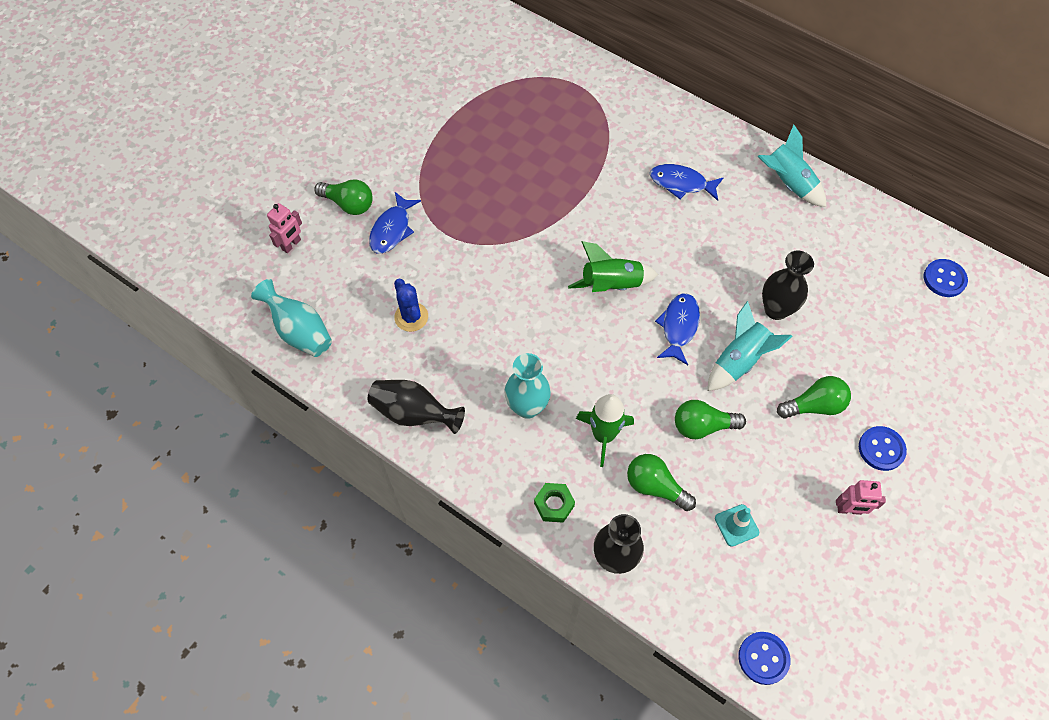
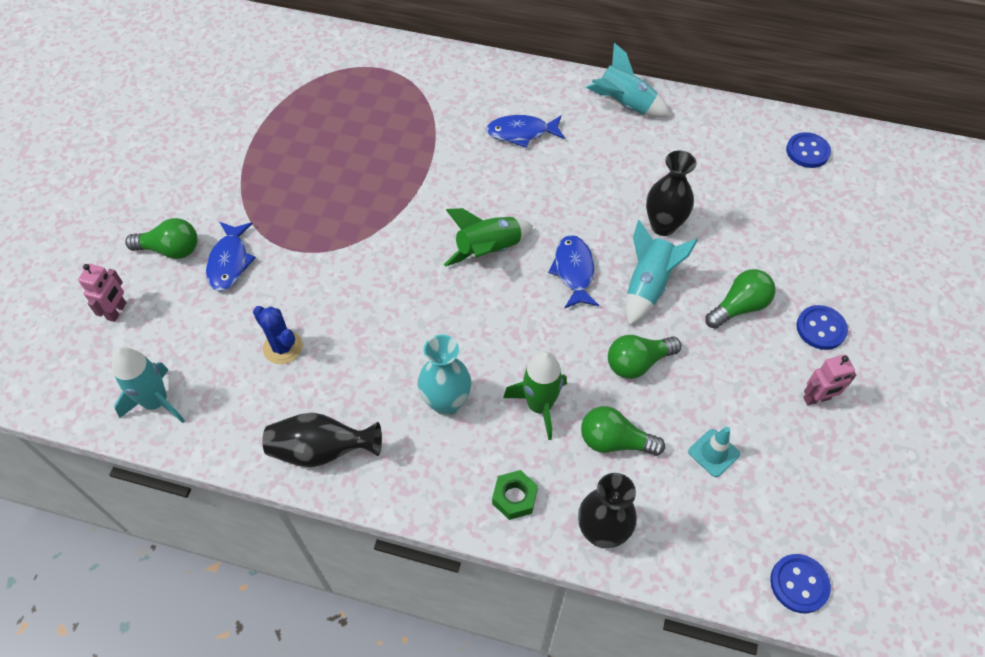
camera: 20 degrees left, 5 degrees down
(299, 331) = (156, 402): turquoise vase -> turquoise rocket

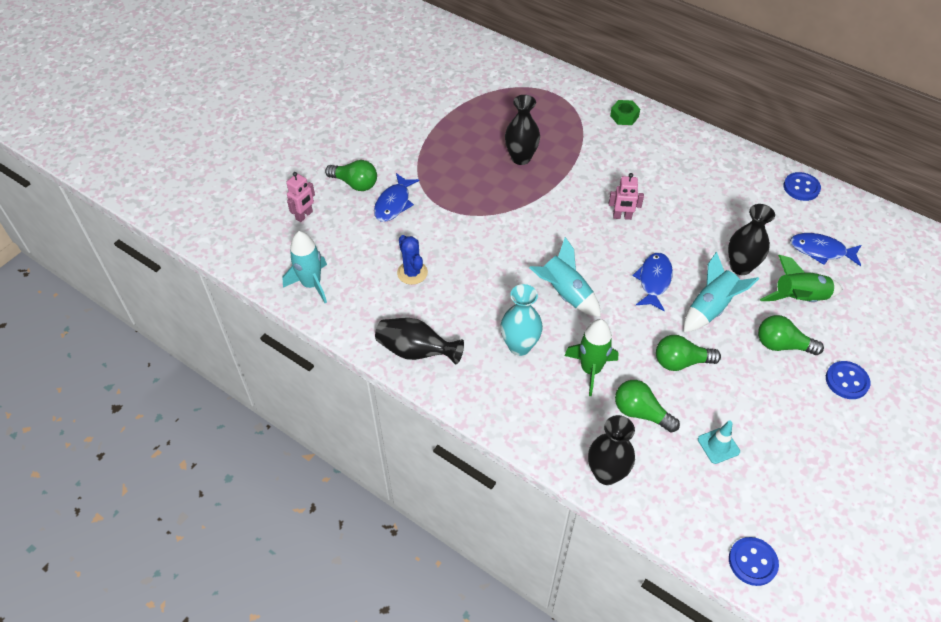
camera: 20 degrees right, 5 degrees down
(368, 160) = (521, 158): none -> black vase
(488, 250) = (591, 247): green rocket -> green rocket (799, 298)
(514, 497) = (547, 428): green nut -> green nut (624, 116)
(521, 133) = (649, 168): blue fish -> blue fish (821, 251)
(624, 105) = (742, 167): turquoise rocket -> turquoise rocket (565, 293)
(739, 307) = (782, 345): green light bulb -> green light bulb turned 150 degrees counterclockwise
(807, 151) = (889, 242): blue button -> blue button (801, 187)
(816, 399) = (822, 432): pink robot -> pink robot (622, 217)

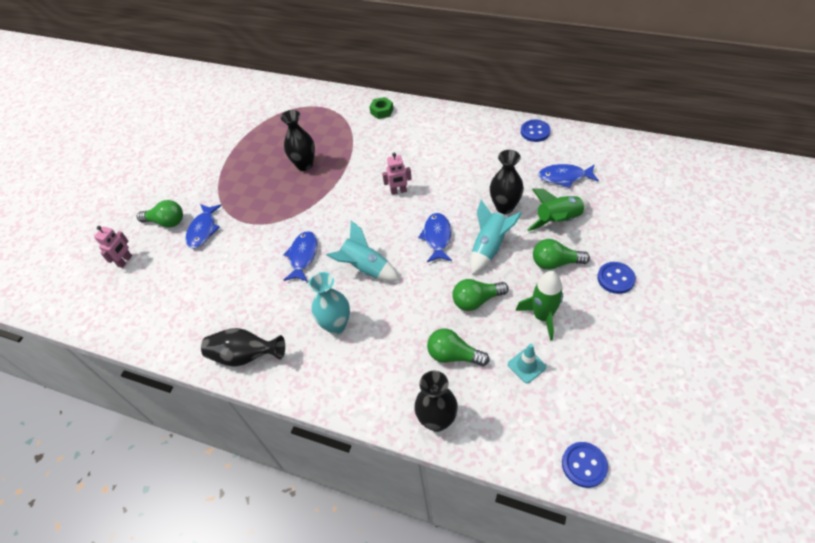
camera: 10 degrees left, 0 degrees up
(311, 284) = (140, 321): turquoise rocket -> none
(412, 273) = (229, 286): blue cactus -> none
(498, 261) = (303, 256): none -> blue fish
(590, 369) = (402, 329): green rocket -> green rocket (542, 316)

